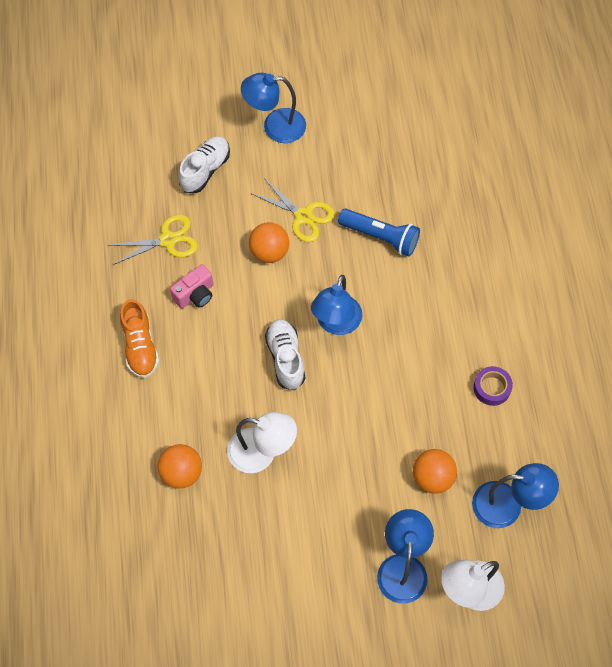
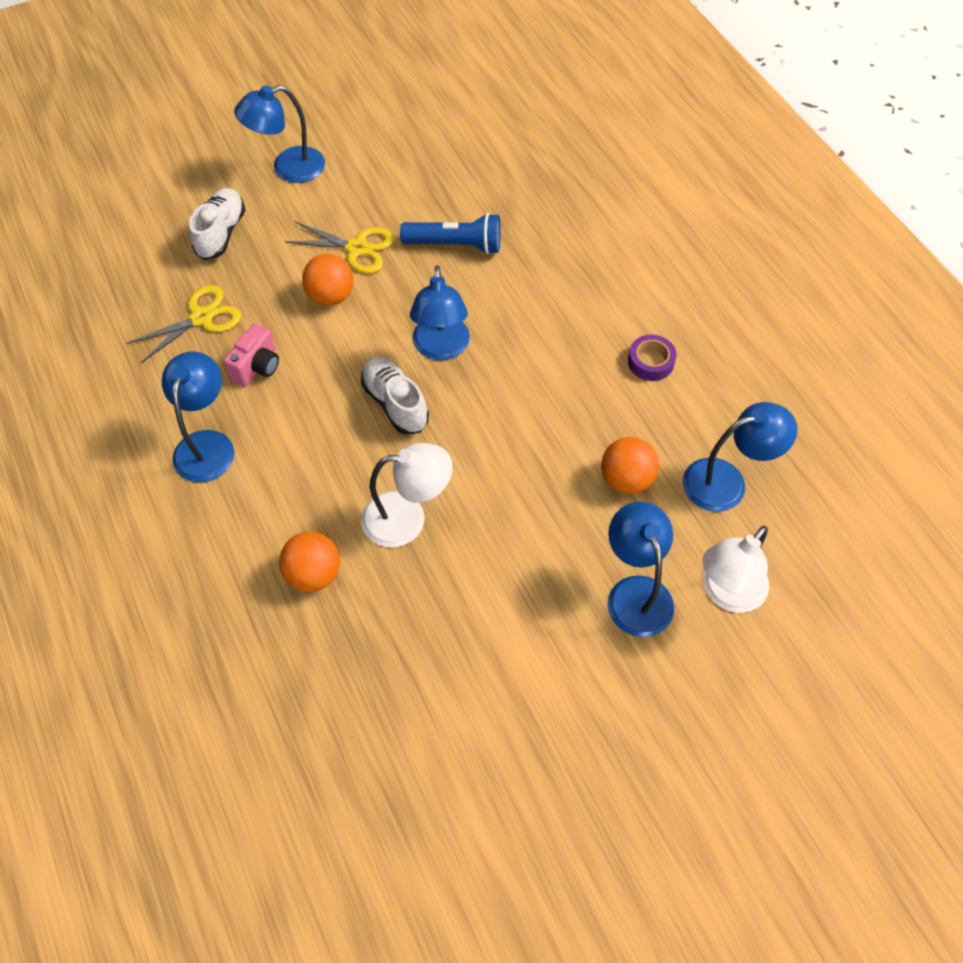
camera: 20 degrees left, 5 degrees down
(140, 347) = (207, 444): orange shoe -> blue lamp

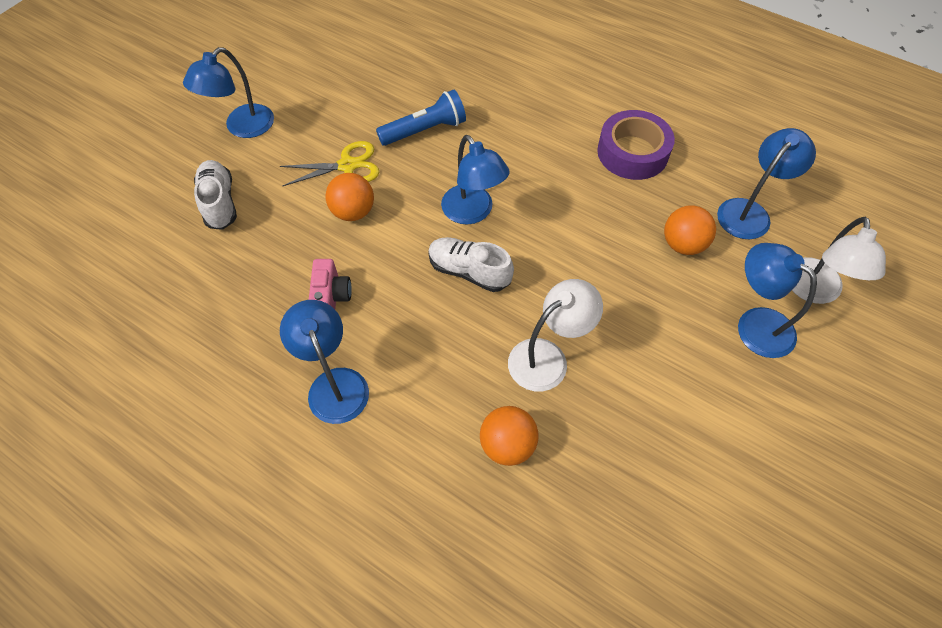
camera: 30 degrees left, 0 degrees up
(201, 318) = (251, 279): yellow scissors -> none
(650, 362) = (632, 152): purple tape -> purple tape, size x1.82

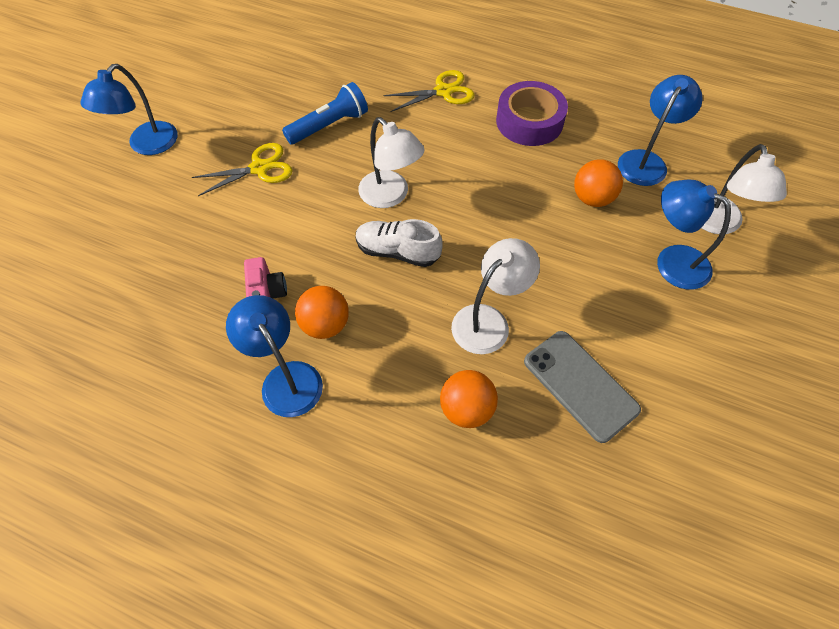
camera: 10 degrees left, 0 degrees up
(219, 203) = (137, 220): white shoe -> none
(353, 212) = (273, 211): orange ball -> orange ball (325, 325)
(473, 212) = (390, 196): blue lamp -> white lamp
(548, 109) = (443, 91): none -> yellow scissors
(629, 440) = (580, 385): none -> grey phone

